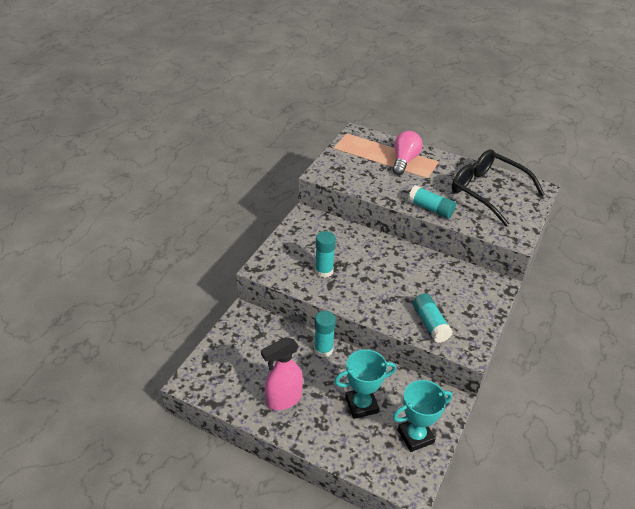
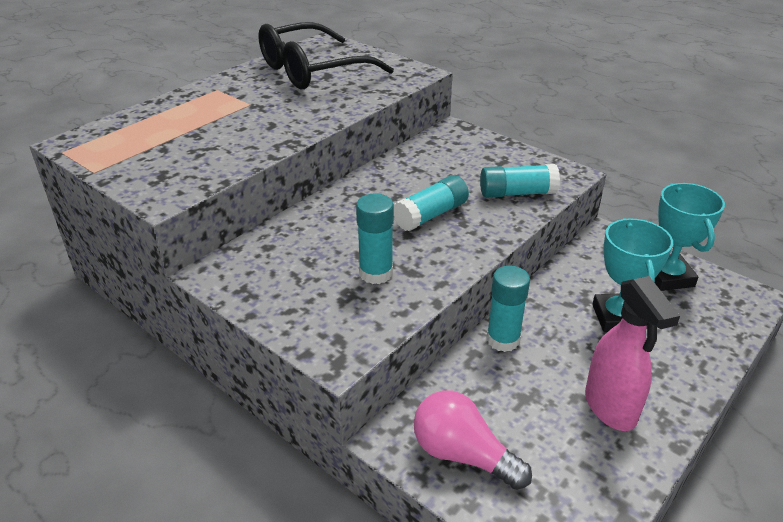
camera: 75 degrees left, 5 degrees down
(404, 160) = (193, 114): pink light bulb -> pink light bulb (462, 455)
(430, 209) = (327, 115): turquoise glue stick -> turquoise glue stick (431, 215)

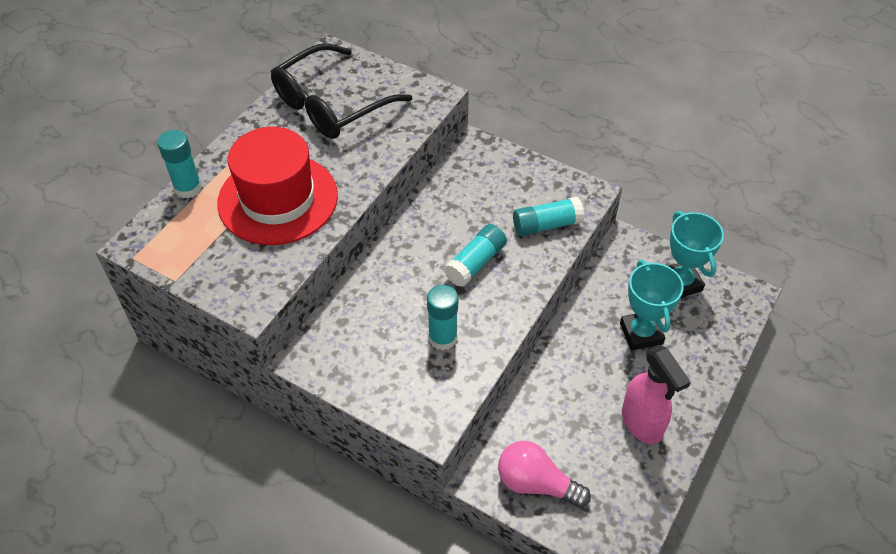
camera: 10 degrees left, 15 degrees up
(230, 125) = (278, 199): none -> red hat
(503, 340) = (551, 371): turquoise glue stick -> turquoise glue stick (188, 188)

